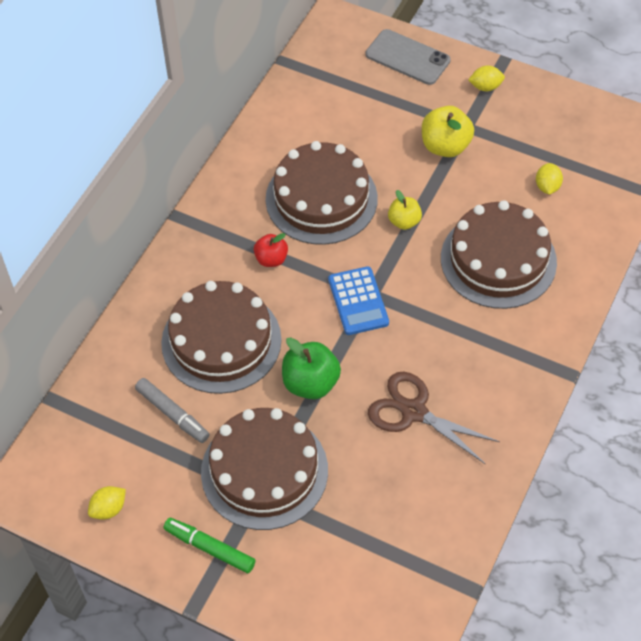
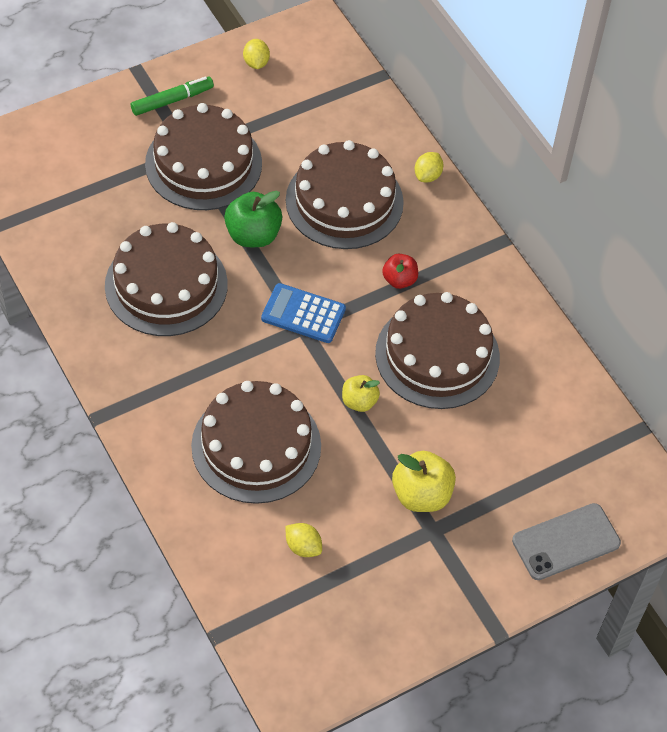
camera: 120 degrees right, 0 degrees up
(172, 414) = (303, 137): grey marker -> none
(413, 412) = (166, 285): brown scissors -> brown cake
(485, 87) = (472, 585): yellow lemon -> yellow lemon (427, 175)

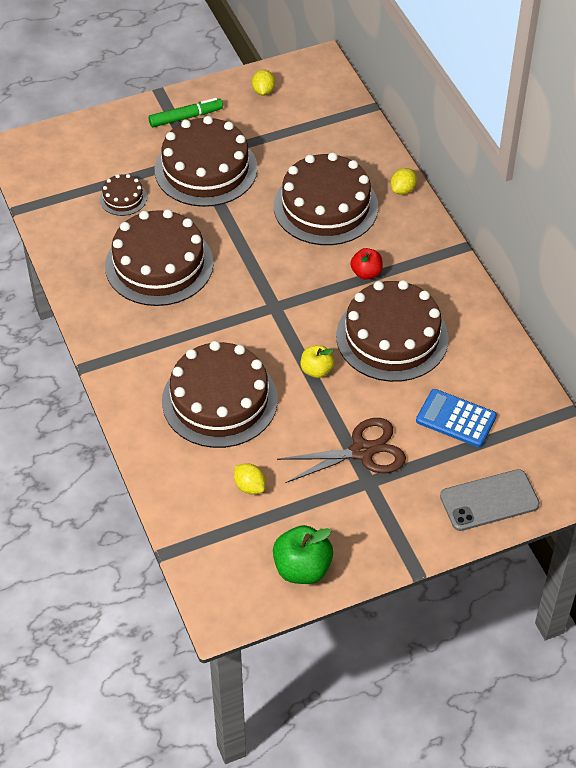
camera: 10 degrees right, 5 degrees down
(114, 205) = (123, 198): none -> brown cake
(253, 235) = (241, 229): green apple -> green apple (302, 568)
(303, 314) = (276, 295): blue calculator -> blue calculator (456, 419)
(421, 495) = (362, 451): yellow apple -> brown scissors

